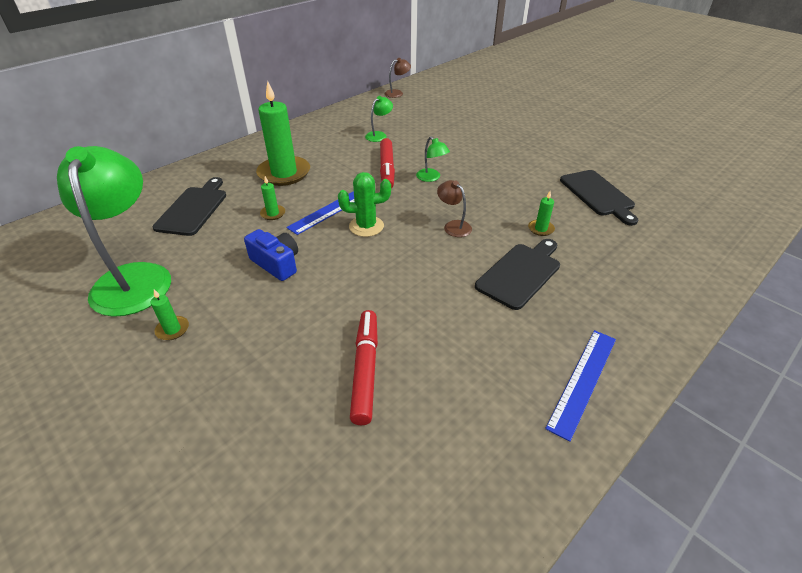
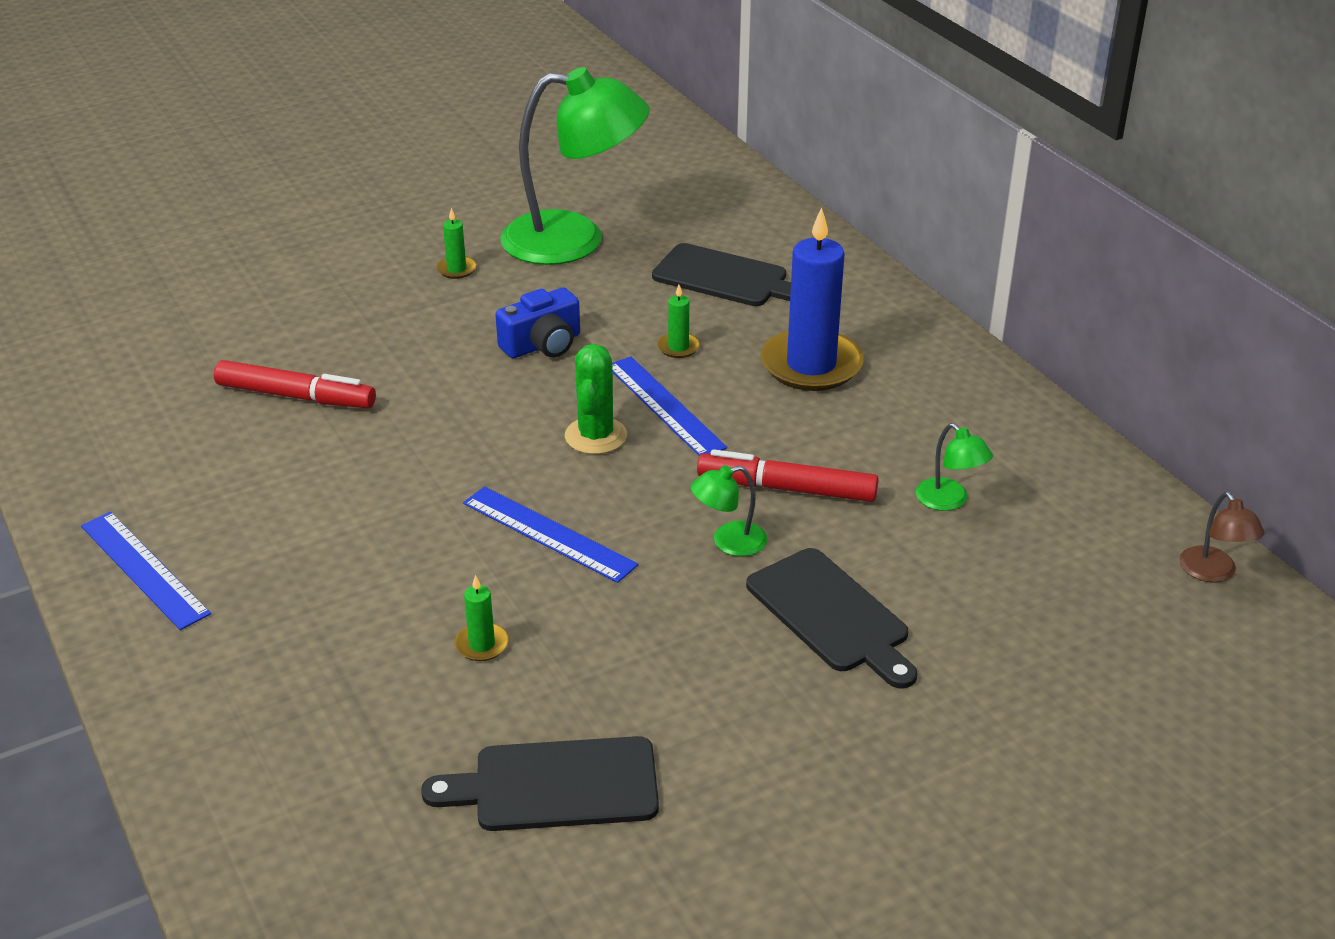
camera: 105 degrees right, 5 degrees down
(284, 173) = (811, 365): green candle -> blue candle
(453, 226) = (548, 534): brown lamp -> blue ruler
(520, 273) = (379, 577): black cutting board -> black cutting board (831, 615)

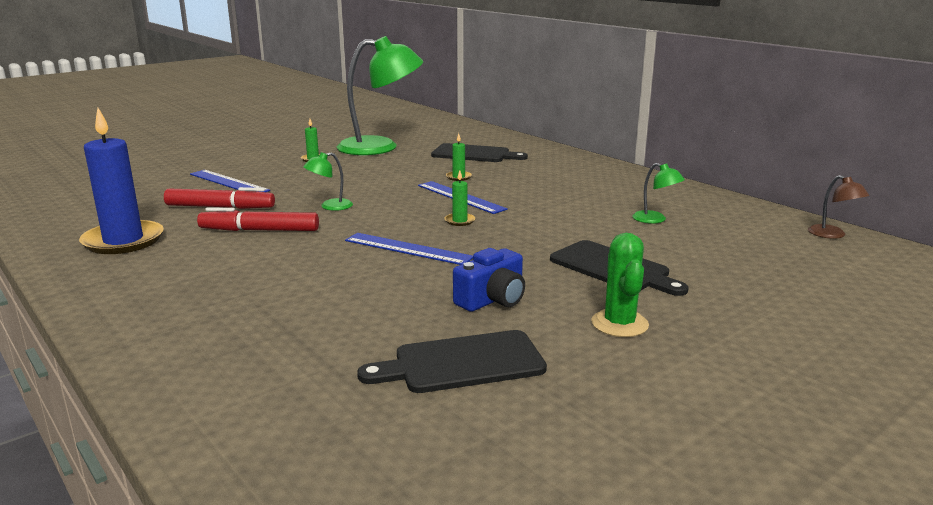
camera: 10 degrees left, 15 degrees down
(144, 569) = (117, 284): blue ruler -> blue ruler (229, 182)
(482, 644) = (379, 299): green candle -> green candle (459, 221)
(543, 345) = (375, 181): blue camera -> blue camera (492, 299)
(596, 436) = (422, 210): green cactus -> green cactus (619, 324)
(729, 542) = (528, 244): green lamp -> green lamp (330, 206)
(786, 489) = (553, 221): red marker -> red marker (259, 230)
(811, 365) = (540, 179): blue candle -> blue candle (123, 241)

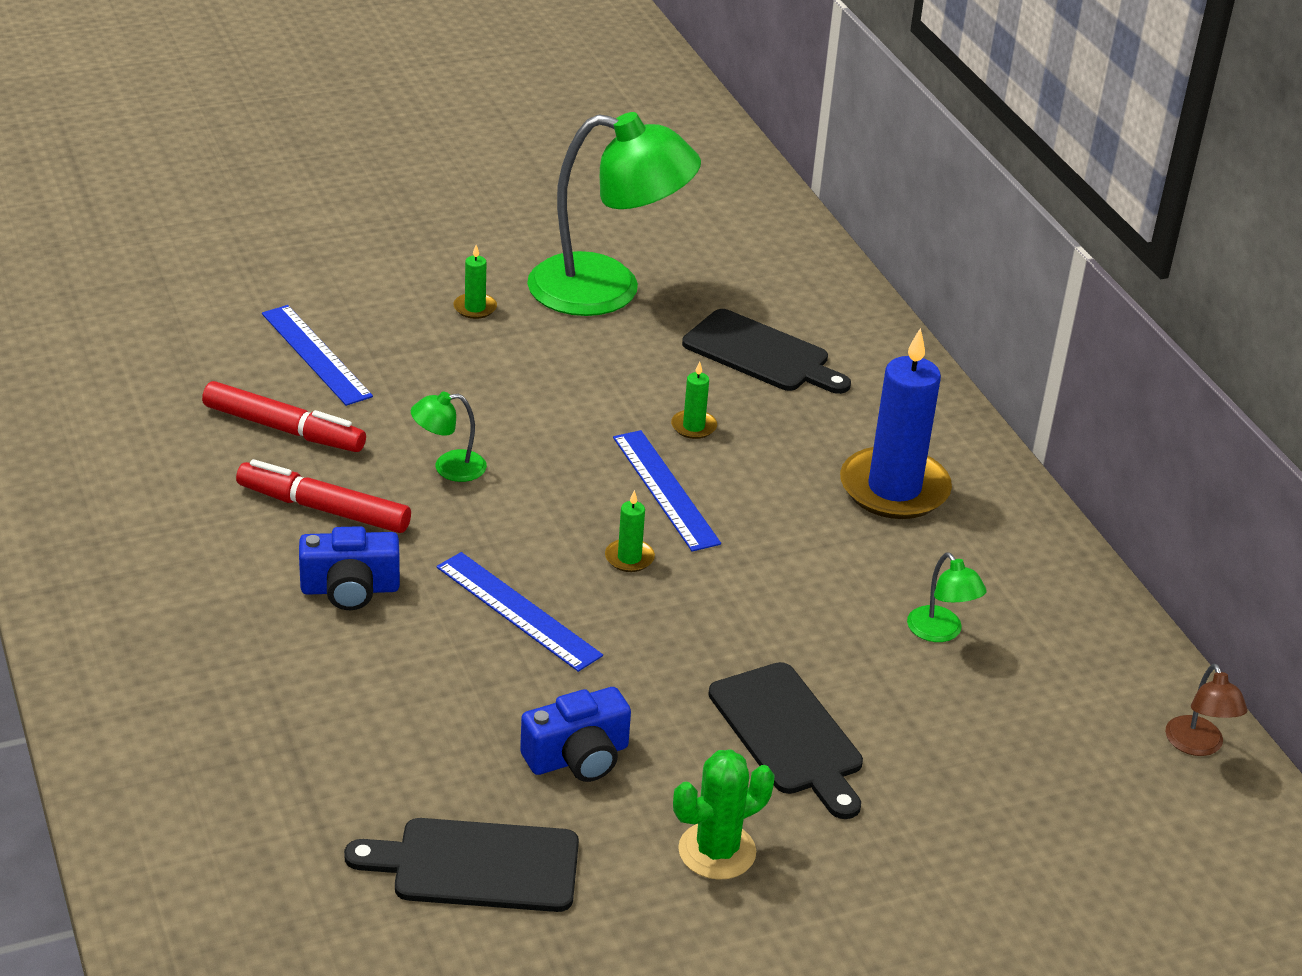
camera: 15 degrees right, 15 degrees up
(123, 241) = (129, 489): blue candle -> blue candle (894, 488)
(293, 257) = (350, 589): none -> blue camera
(619, 324) = (717, 851): green cactus -> green cactus turned 45 degrees clockwise

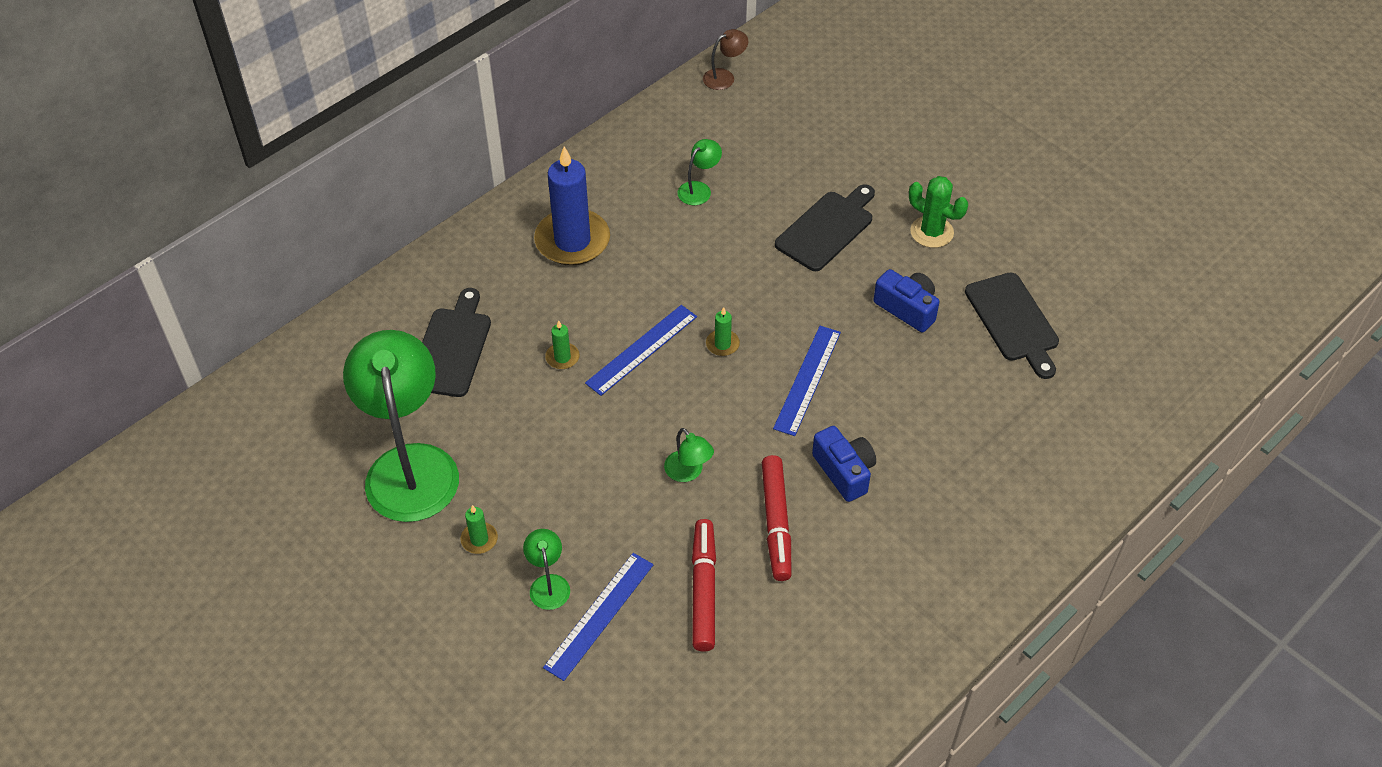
camera: 110 degrees left, 15 degrees up
(382, 334) = (548, 584): none -> green lamp

